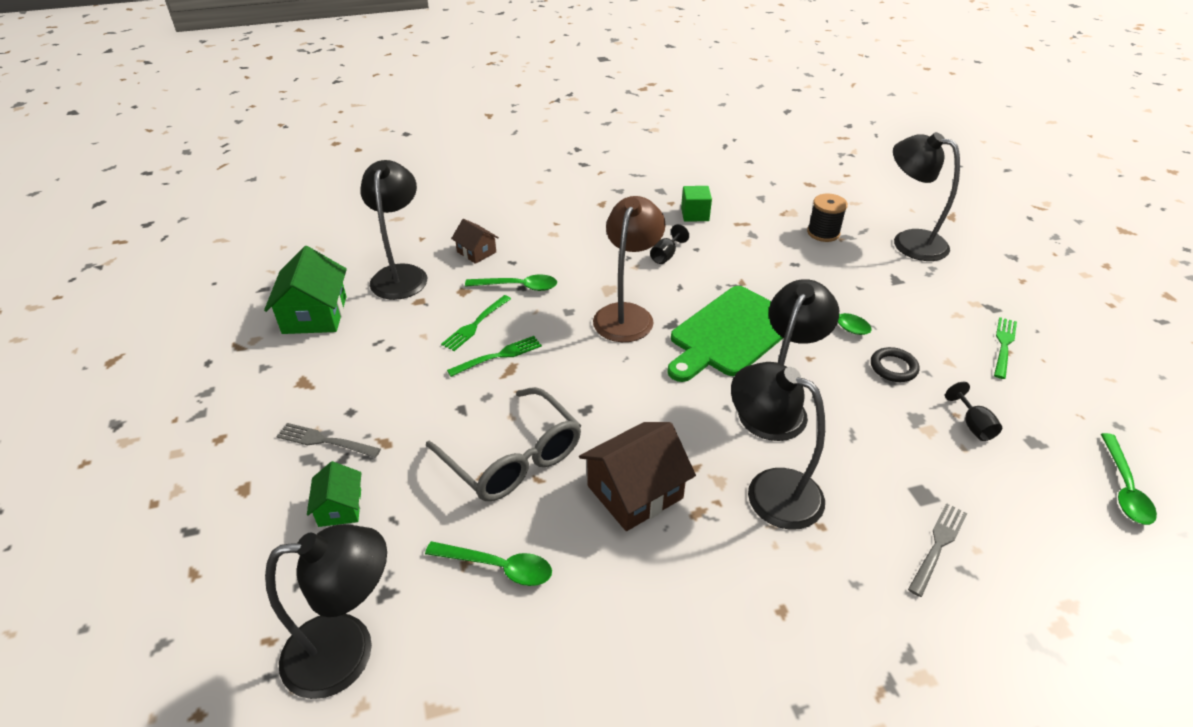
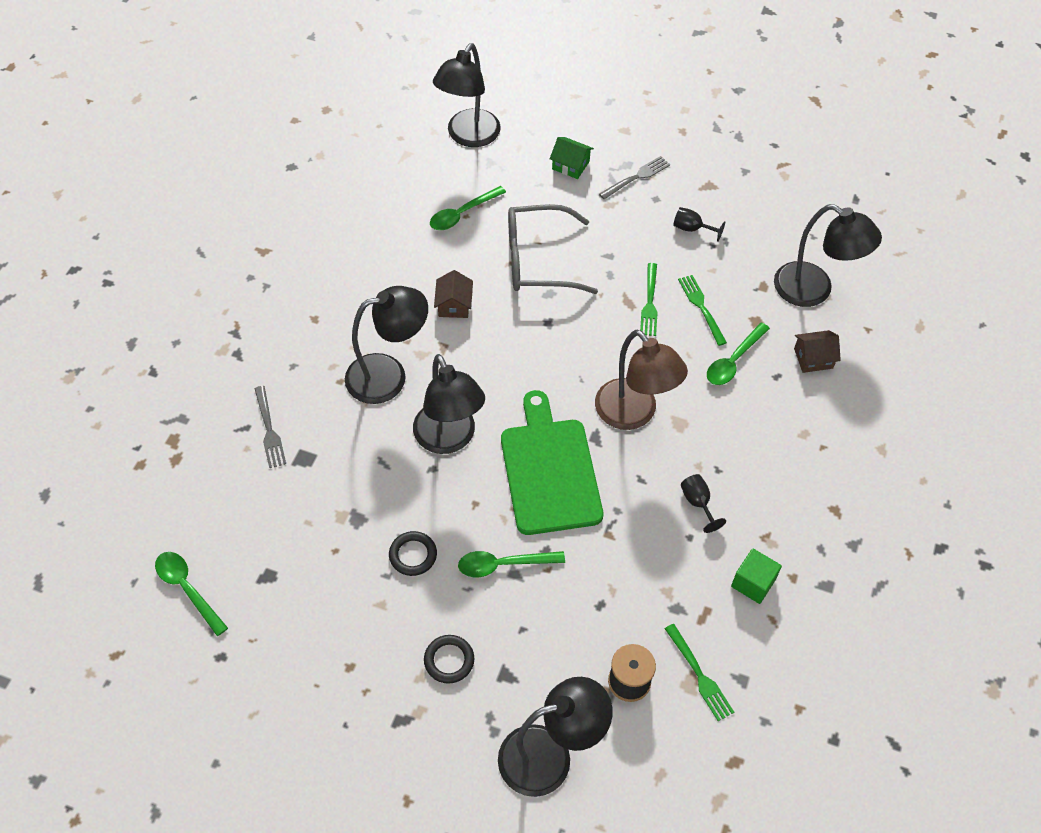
camera: 125 degrees right, 15 degrees up
(315, 315) = (792, 217): green house -> none
(635, 492) = (454, 305): brown house -> brown house, size x0.57
(928, 308) = (449, 660): none -> black ring
(973, 425) = (317, 551): black goblet -> black goblet (692, 229)
(1003, 345) = (357, 672): green fork -> green fork (699, 675)

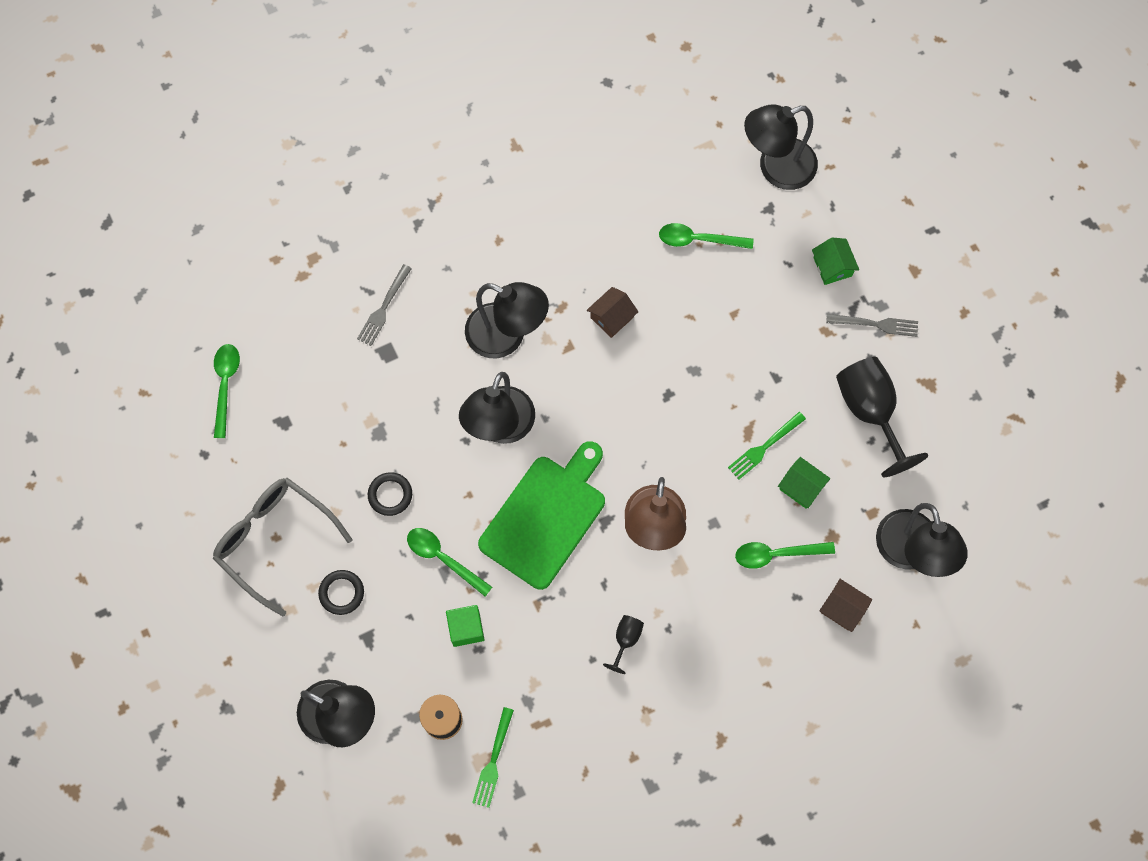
camera: 45 degrees right, 15 degrees up
(538, 260) = (715, 333): grey glasses -> grey glasses (274, 540)
(692, 229) = (870, 411): black goblet -> black goblet, size x2.14
(701, 307) = (801, 487): green fork -> green house
(753, 583) = (600, 734): green cube -> green cube (466, 628)

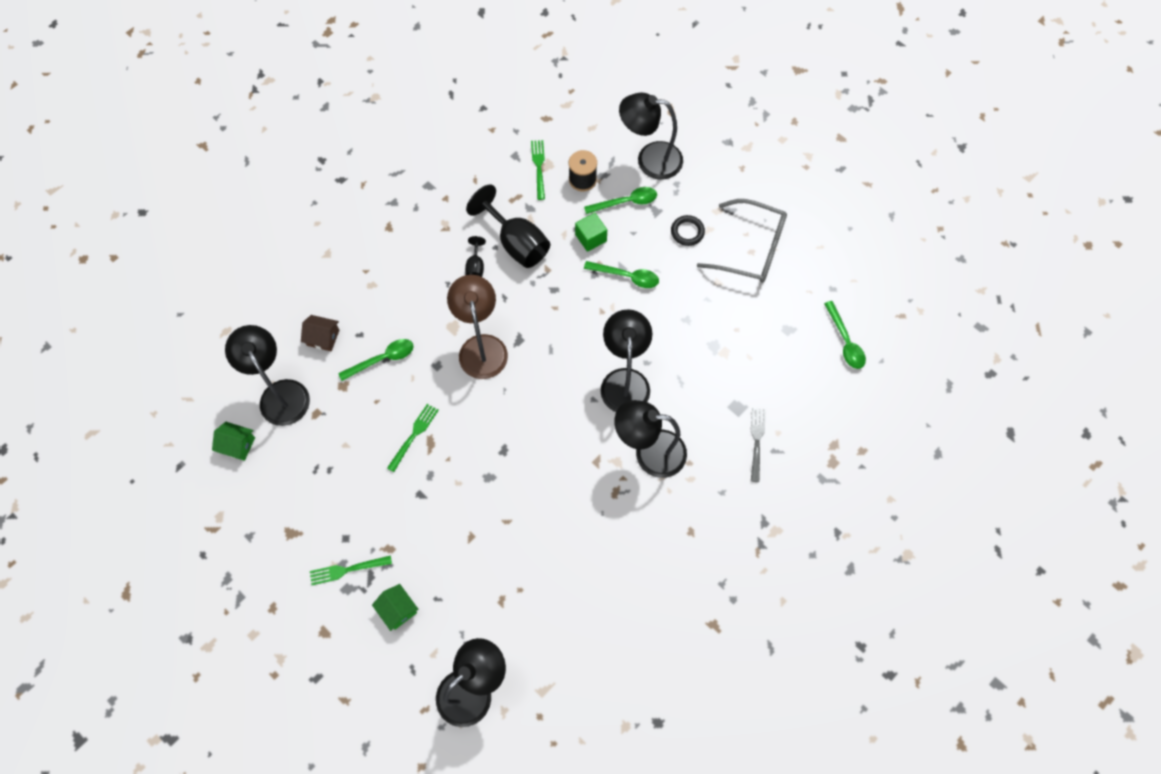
camera: 160 degrees right, 5 degrees down
(390, 495) = (684, 306): black ring -> none
(545, 517) = (564, 328): green cutting board -> none
(612, 317) = (571, 498): brown house -> none
(698, 239) = (521, 593): green spoon -> green spoon (626, 202)
(801, 487) = (376, 414): green house -> green house (237, 445)
(870, 411) = (335, 493): black goblet -> black goblet (516, 243)
(876, 324) = (347, 570): grey fork -> green fork

